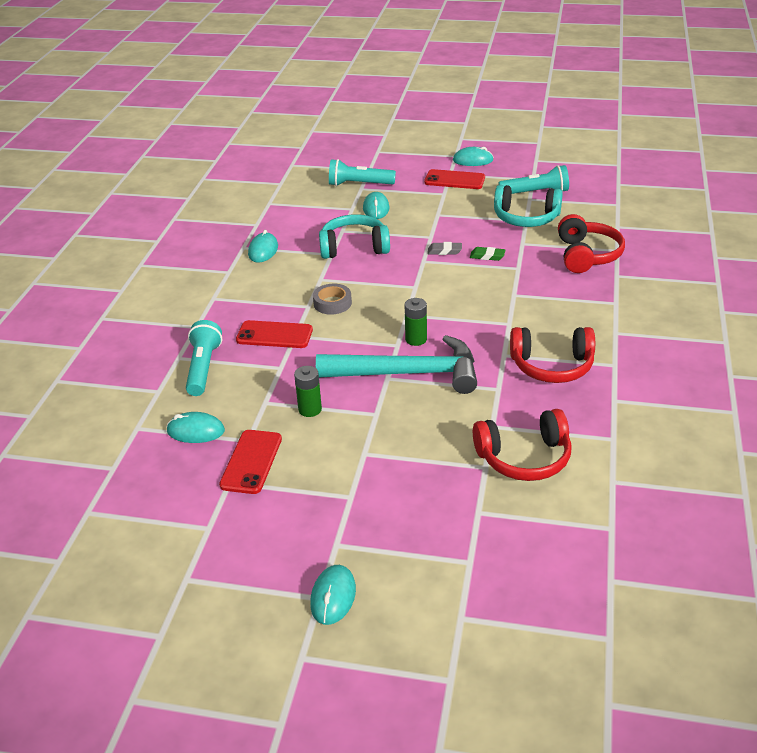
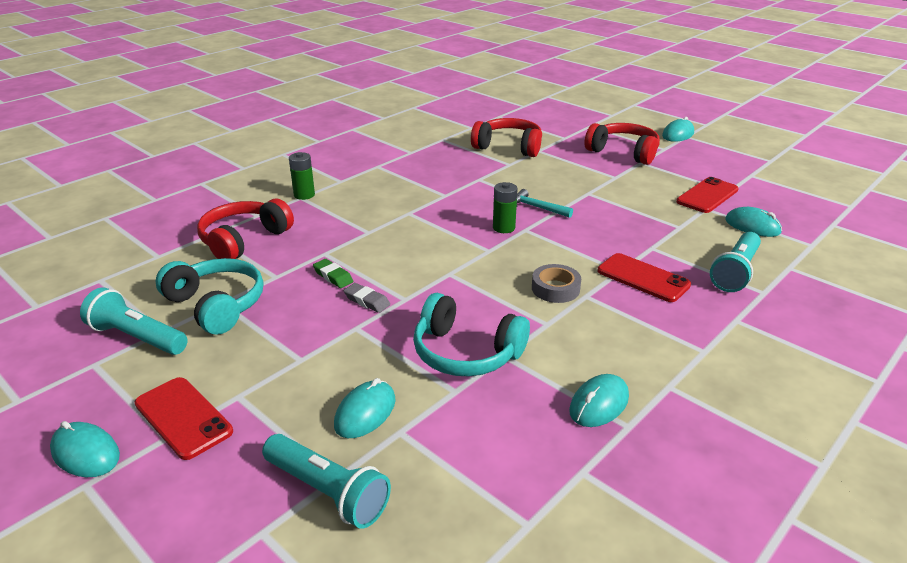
camera: 150 degrees left, 5 degrees down
(310, 409) = (641, 210): green battery -> green battery (304, 195)
(408, 373) = (537, 207): turquoise hammer -> turquoise hammer, size x0.42
(552, 366) = (421, 178): red headphones -> red headphones (623, 152)

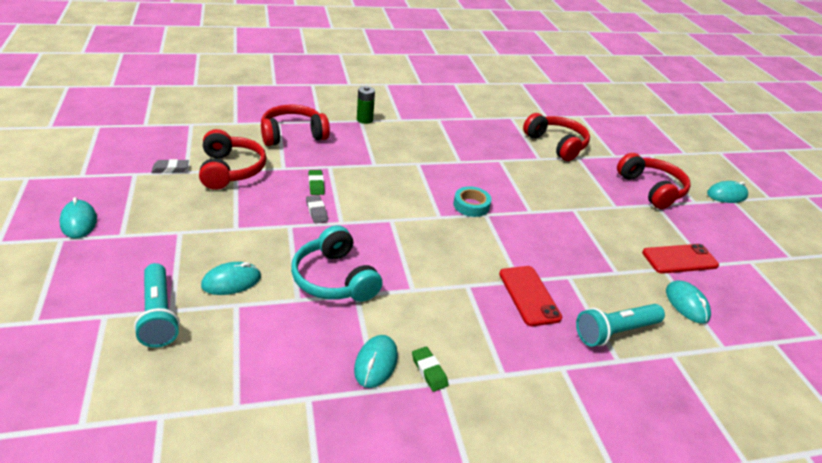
camera: 30 degrees right, 5 degrees up
(137, 337) = (170, 169): turquoise flashlight -> grey eraser
(183, 418) = (140, 228): red phone -> none
(216, 305) = (230, 170): turquoise headphones -> red headphones
(504, 228) = (471, 205): green battery -> turquoise tape
(537, 207) = (516, 202): turquoise hammer -> none
(555, 288) = (451, 268): grey tape -> none
(599, 404) = (376, 363): turquoise mouse -> turquoise mouse turned 60 degrees counterclockwise
(648, 383) = (429, 371): none -> green eraser

